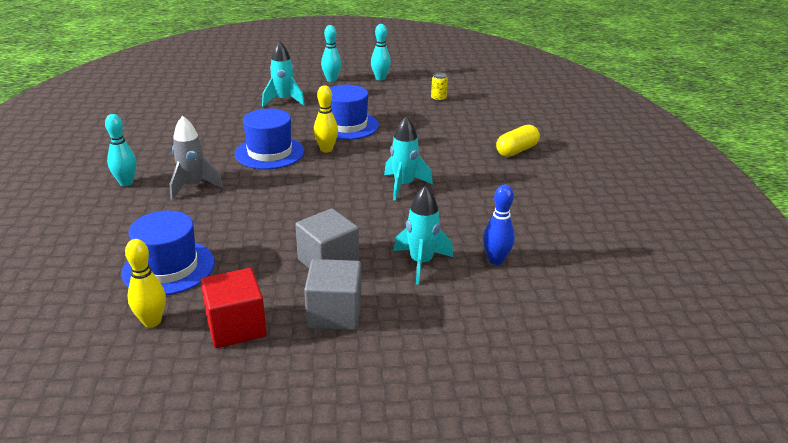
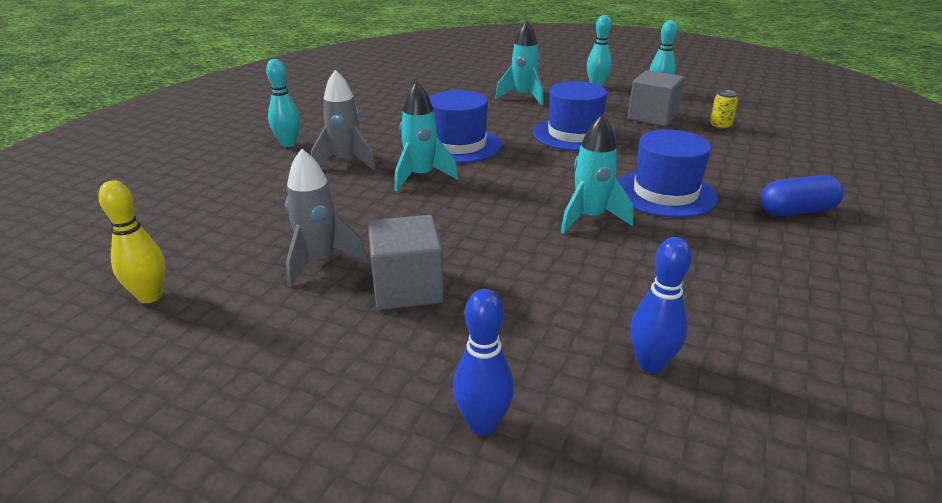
camera: 30 degrees right, 0 degrees up
(168, 267) = (232, 240): blue hat -> blue hat (665, 193)
(236, 327) = (222, 336): red cube -> none
(251, 262) = (320, 261): none -> grey rocket
(326, 149) = (526, 155): yellow bowling pin -> none
(334, 313) = (350, 362): grey cube -> grey cube (652, 117)
(421, 263) = (530, 330): turquoise rocket -> turquoise rocket (421, 177)
(435, 317) = (482, 424): none -> blue bowling pin
(516, 150) = (796, 211): yellow capsule -> blue capsule

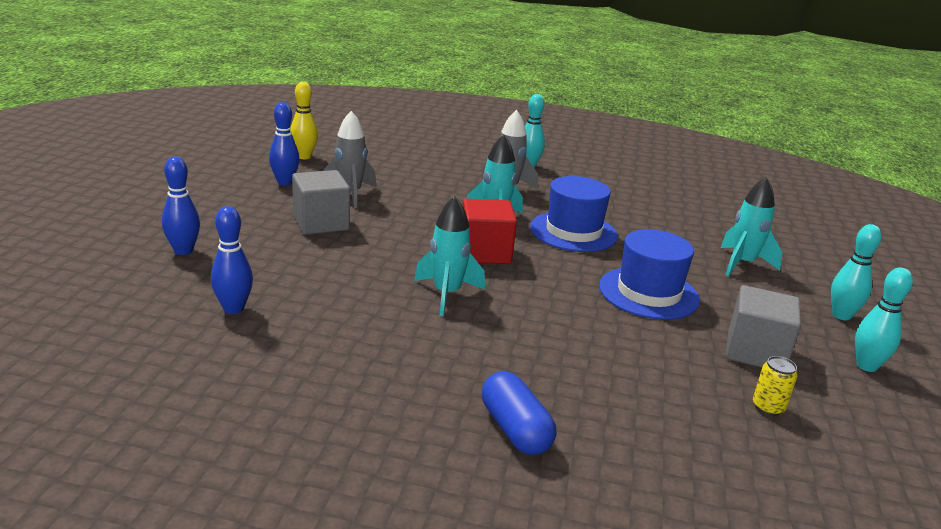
camera: 75 degrees right, 5 degrees down
(249, 317) = (285, 182): none -> blue bowling pin
(500, 190) = (485, 252): none -> red cube
(665, 193) = (521, 340): blue hat -> none

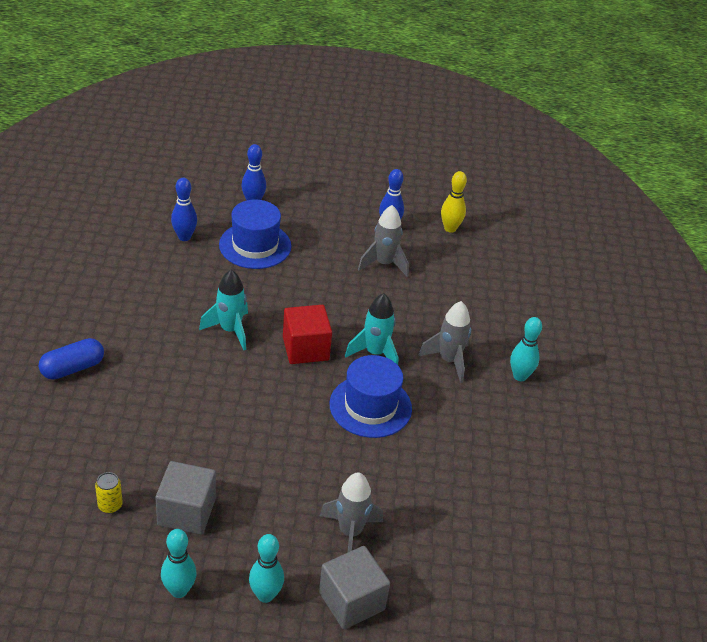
camera: 80 degrees right, 15 degrees up
(321, 223) = (322, 255): grey cube -> grey cube (351, 601)
(648, 293) = (267, 451): blue hat -> blue hat (255, 245)
(742, 264) = (350, 532): turquoise rocket -> grey rocket

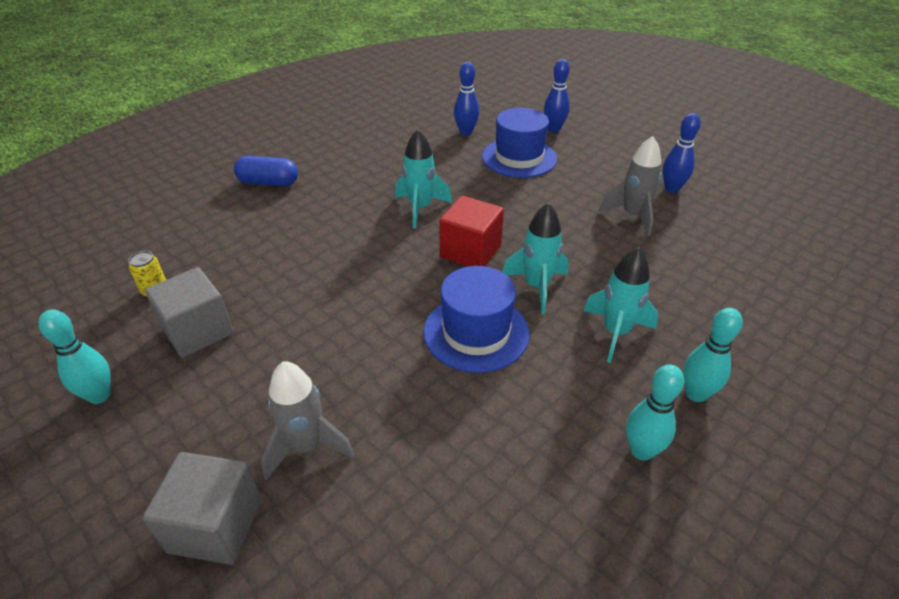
camera: 45 degrees right, 0 degrees up
(265, 595) = (153, 454): turquoise bowling pin -> turquoise bowling pin (641, 451)
(449, 360) = (616, 332): grey rocket -> turquoise rocket
(450, 228) = (744, 214): yellow bowling pin -> none

